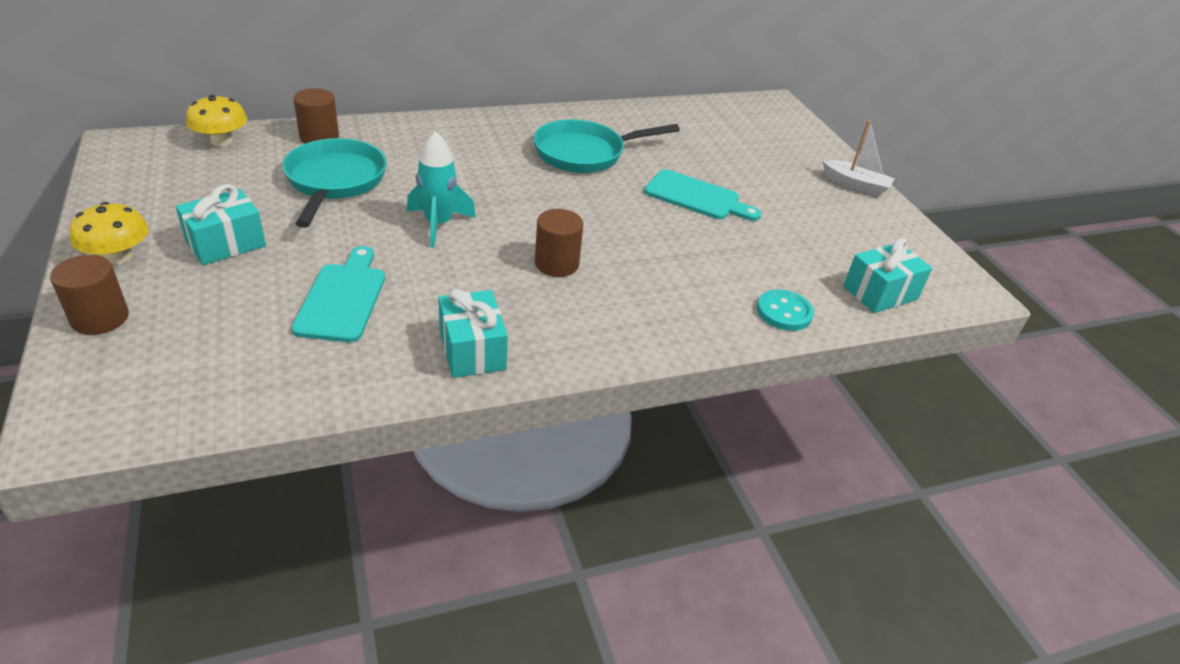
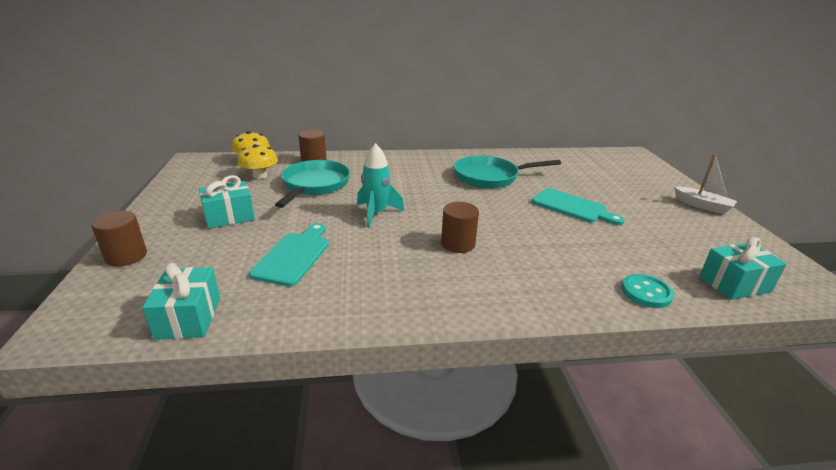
camera: 15 degrees right, 10 degrees down
(118, 257) = (158, 220): yellow mushroom -> yellow mushroom (260, 176)
(472, 350) = (379, 300): turquoise gift -> turquoise gift (189, 317)

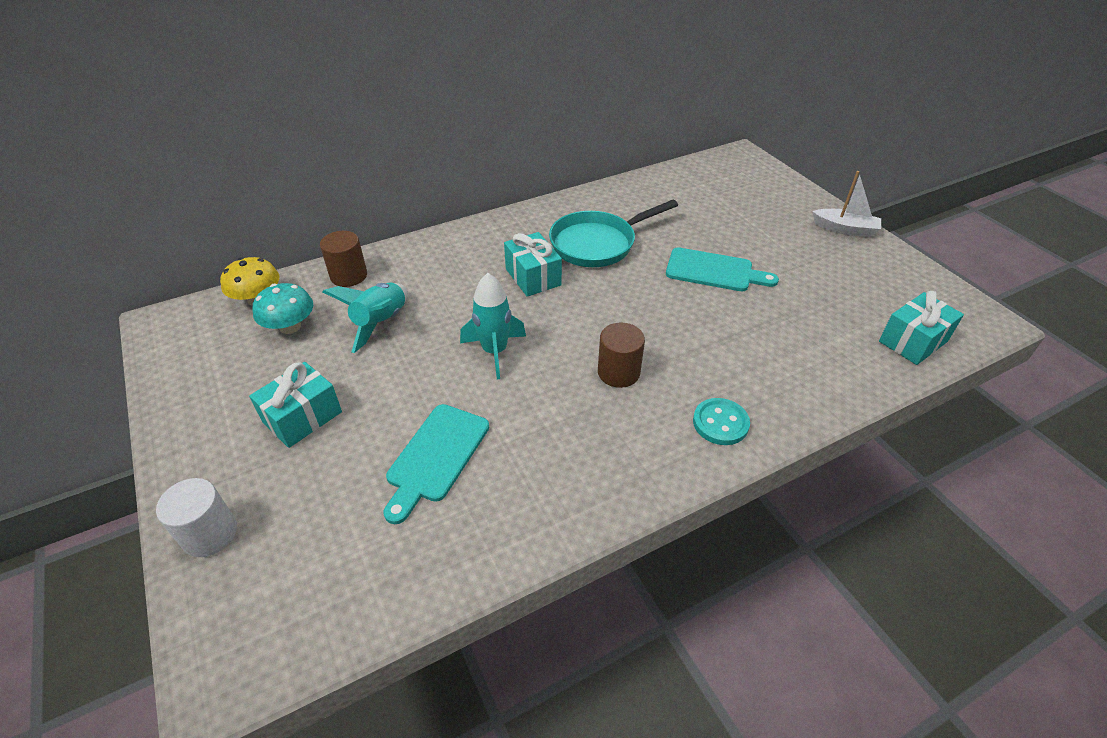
camera: 20 degrees left, 15 degrees up
(126, 256) = (210, 534): brown cylinder -> white cylinder
(189, 317) = (374, 597): turquoise gift -> turquoise gift (533, 277)
(260, 176) = (290, 326): yellow mushroom -> turquoise mushroom
(293, 256) = (436, 457): turquoise cutting board -> turquoise cutting board turned 150 degrees counterclockwise
(314, 185) = (381, 323): turquoise pan -> turquoise rocket
(646, 292) = (839, 381): turquoise button -> turquoise button (720, 423)

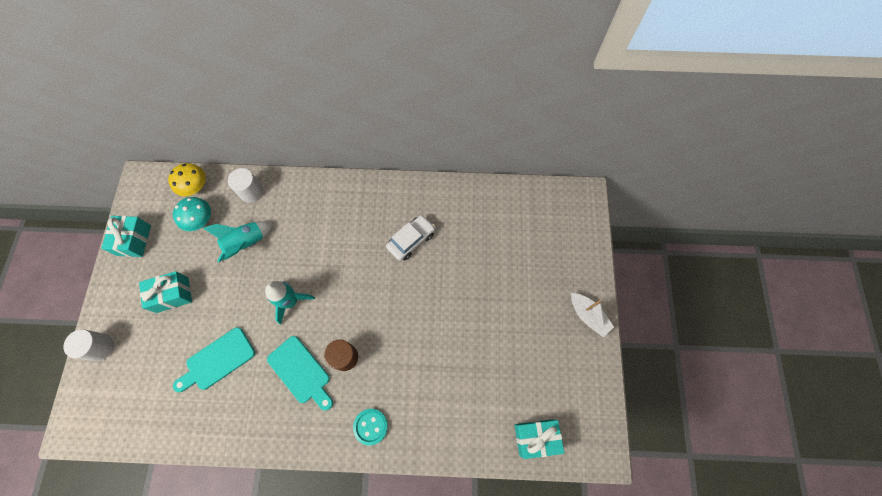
camera: 30 degrees right, 25 degrees up
(348, 276) = (251, 191): brown cylinder -> white cylinder
(533, 277) = (351, 250): turquoise gift -> turquoise gift (134, 240)
(597, 244) = (411, 240): turquoise pan -> white car
(714, 271) = (464, 306): turquoise cutting board -> turquoise cutting board (301, 371)

